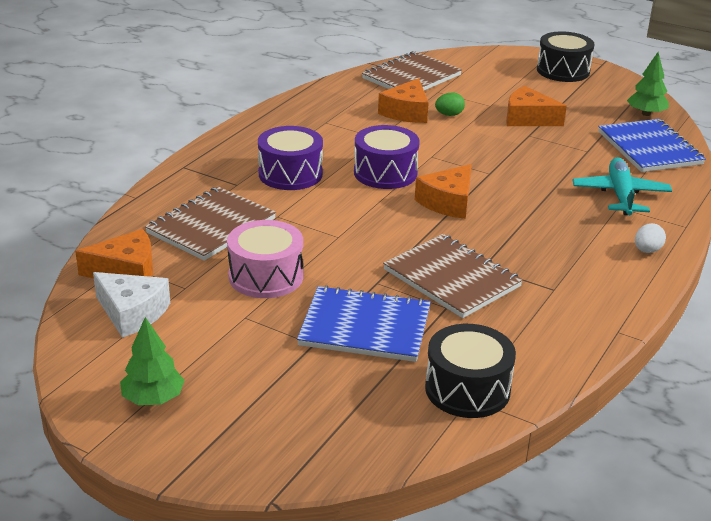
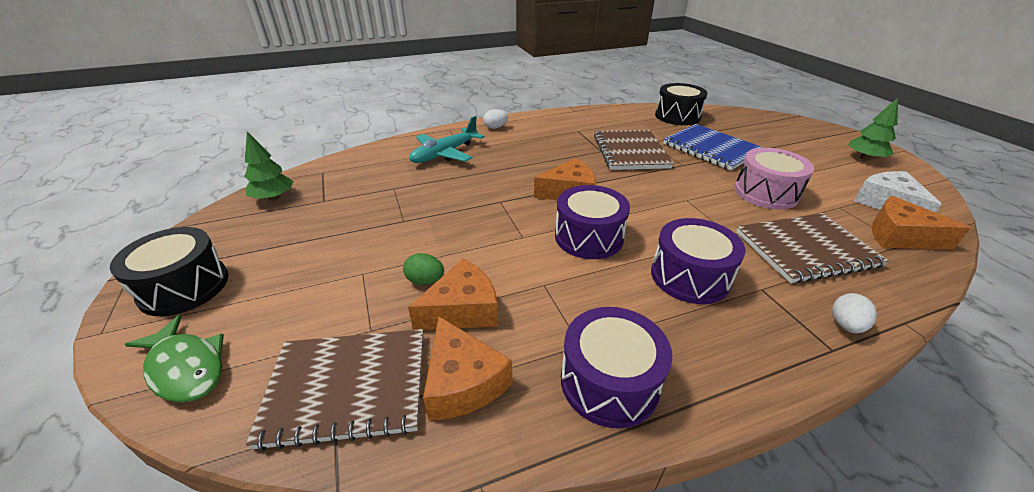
camera: 140 degrees left, 5 degrees up
(176, 182) = (845, 325): none -> white egg
(297, 115) = (609, 382): none -> purple drum
(489, 59) = (186, 367): none -> green fish
(528, 118) = (366, 238): orange cheese -> orange cheese (462, 382)
(649, 148) = (350, 172): blue notebook -> none

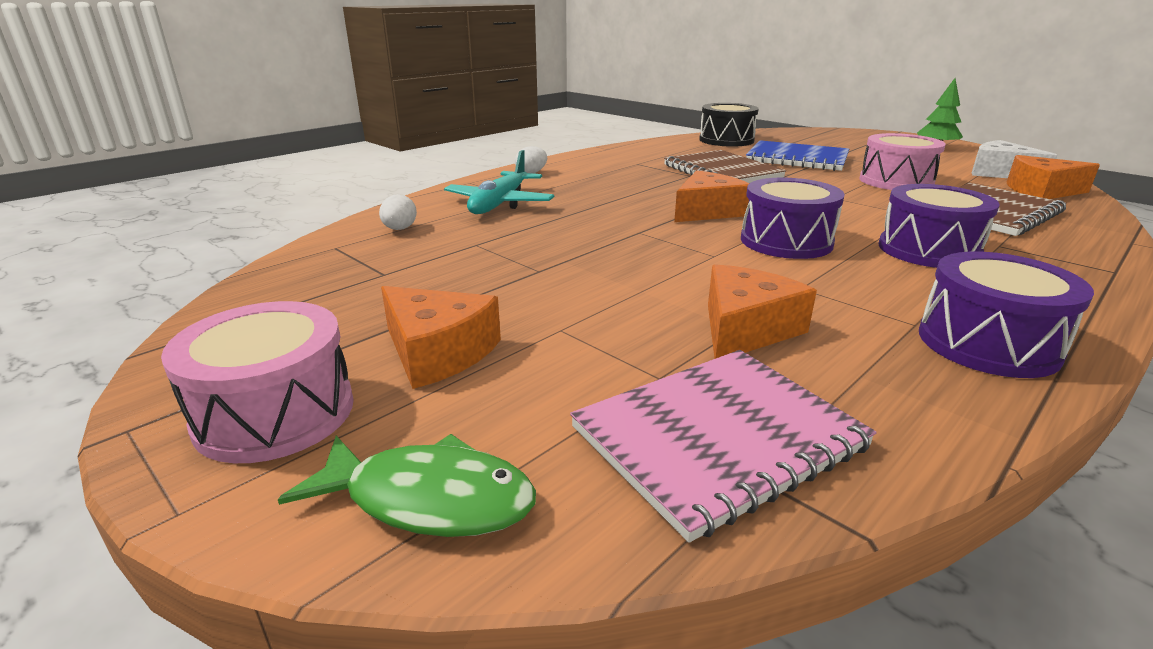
camera: 25 degrees left, 10 degrees down
(184, 287) = (275, 413): black drum -> pink drum
(274, 198) = (291, 286): green tree -> none
(347, 387) = (718, 438): brown notebook -> pink notebook
(425, 281) = (658, 316): green egg -> none
(462, 382) = (847, 388): orange cheese -> orange cheese (437, 352)
(845, 325) = (1098, 254): white egg -> white egg (399, 229)

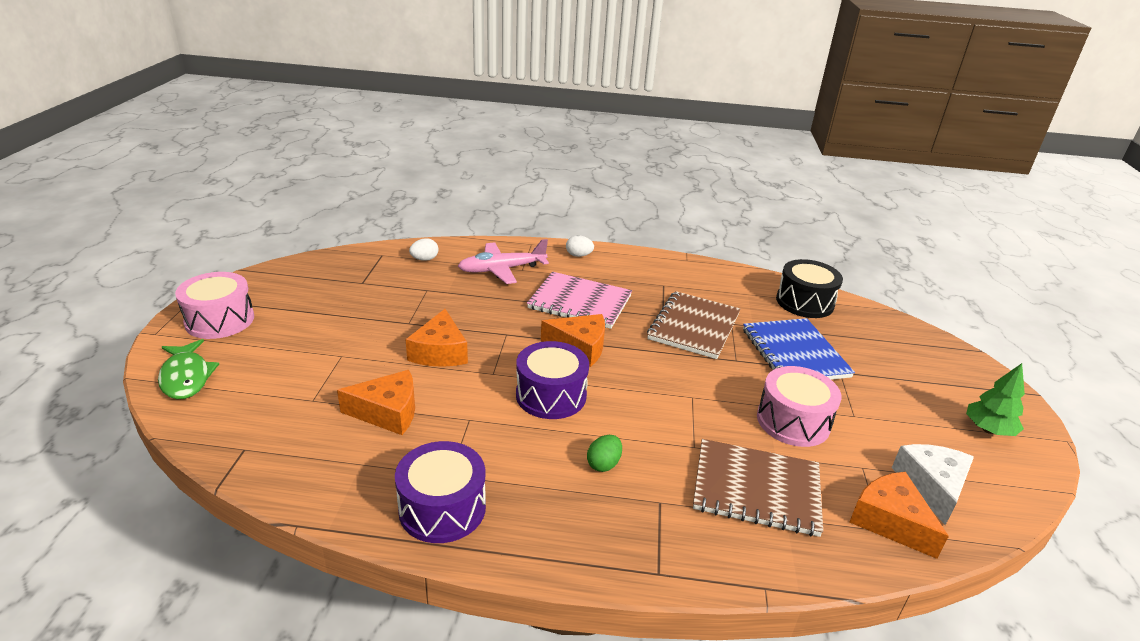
camera: 50 degrees right, 5 degrees up
(437, 352) = (292, 333): orange cheese -> orange cheese (440, 352)
(500, 203) = (502, 269): turquoise plane -> pink plane
(718, 438) = (267, 432): pink notebook -> pink notebook (580, 302)
(928, 250) = (603, 464): purple drum -> green egg

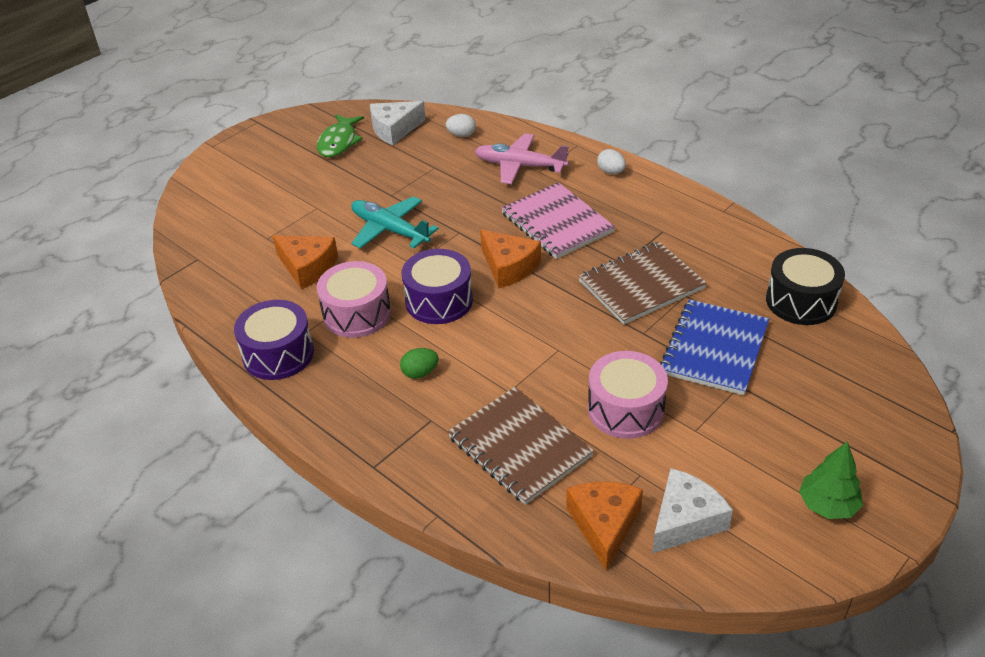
camera: 40 degrees right, 10 degrees up
(186, 377) = (205, 189): green fish -> green fish (339, 142)
(220, 320) = (260, 148): pink drum -> pink drum (357, 314)
(355, 270) = (394, 129): none -> white cheese
(440, 352) = (390, 230): orange cheese -> turquoise plane

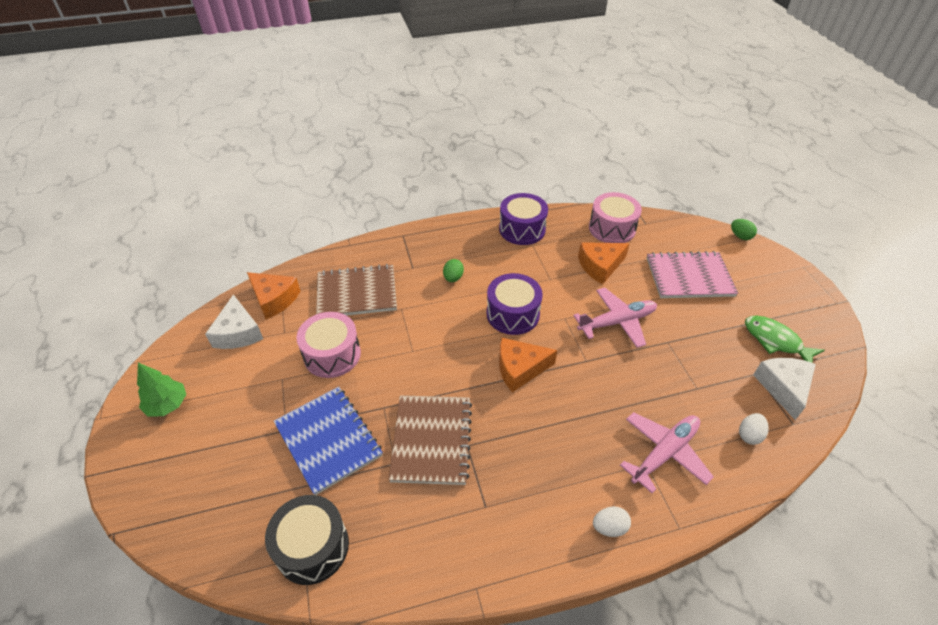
camera: 120 degrees right, 5 degrees up
(182, 190) = (740, 236): none -> green egg
(357, 314) = (532, 271): pink drum -> pink drum (612, 228)
(390, 230) = (616, 322): turquoise plane -> pink plane
(557, 223) = (554, 431): pink notebook -> pink notebook (689, 277)

